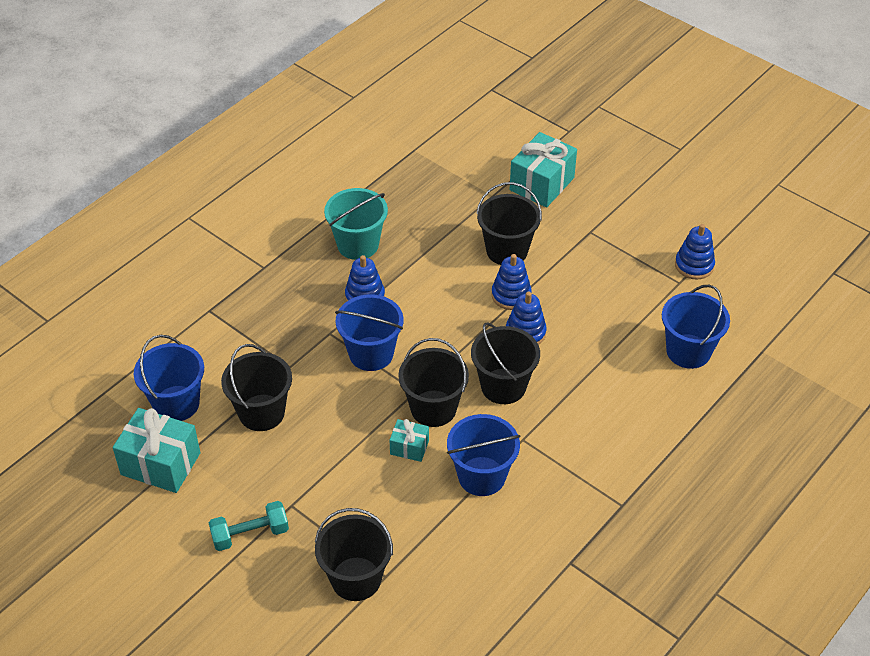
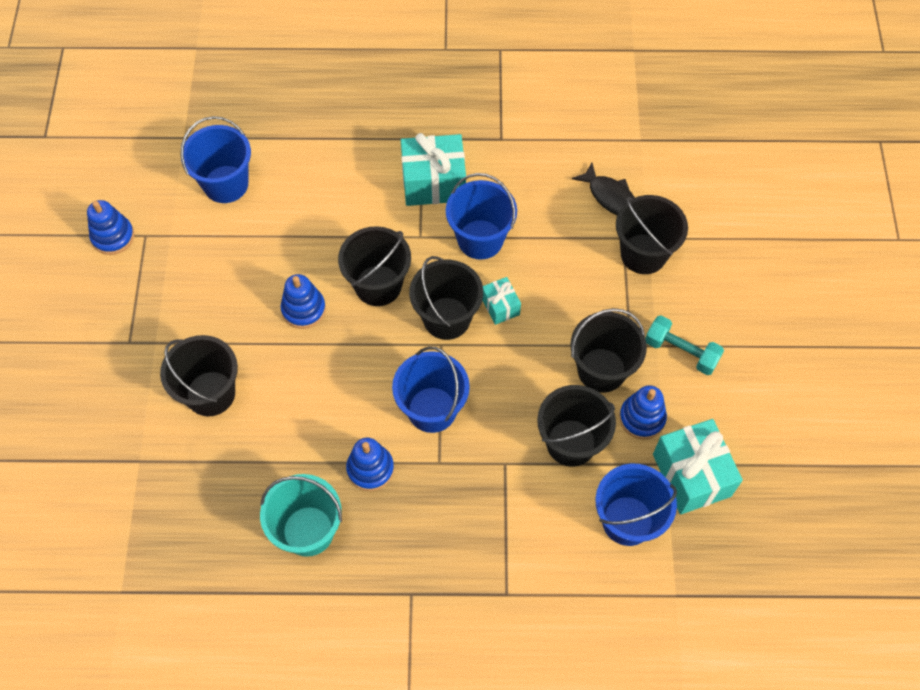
camera: 130 degrees left, 15 degrees up
(292, 471) = (601, 370): none -> black bucket
(433, 599) = (610, 196): none -> black fish
(511, 295) = (267, 350): blue stacking toy -> blue stacking toy (642, 418)
(542, 184) = (87, 428): turquoise gift -> turquoise gift (434, 183)

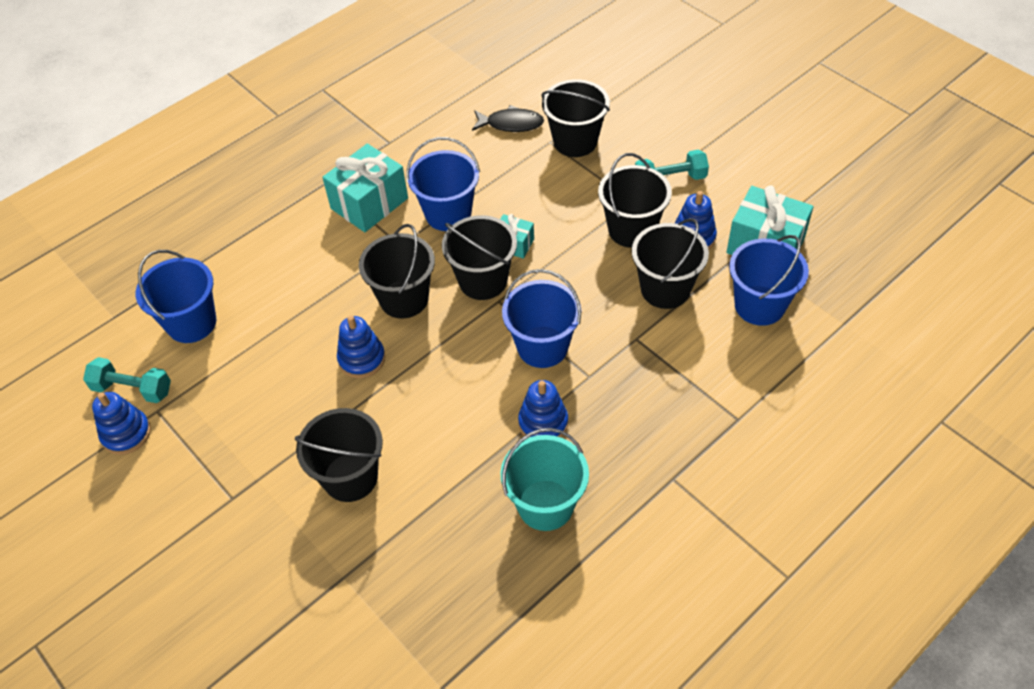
camera: 40 degrees left, 10 degrees down
(146, 205) = (133, 389): none -> turquoise dumbbell

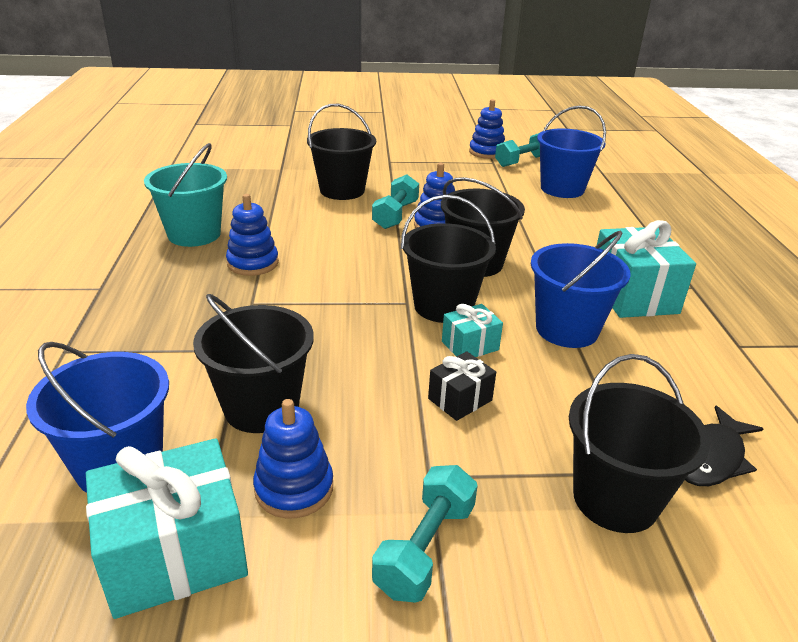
camera: 125 degrees right, 20 degrees down
(367, 399) = (395, 215): none -> turquoise dumbbell
(542, 347) = (320, 298): blue bucket -> none
(567, 221) = (460, 399): none -> black gift
(631, 230) = (380, 441): black bucket -> none

